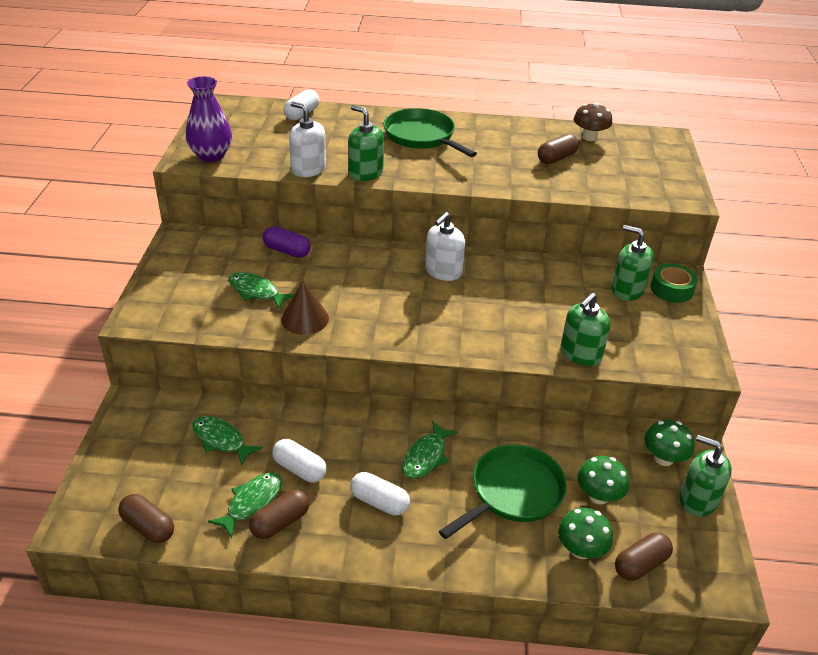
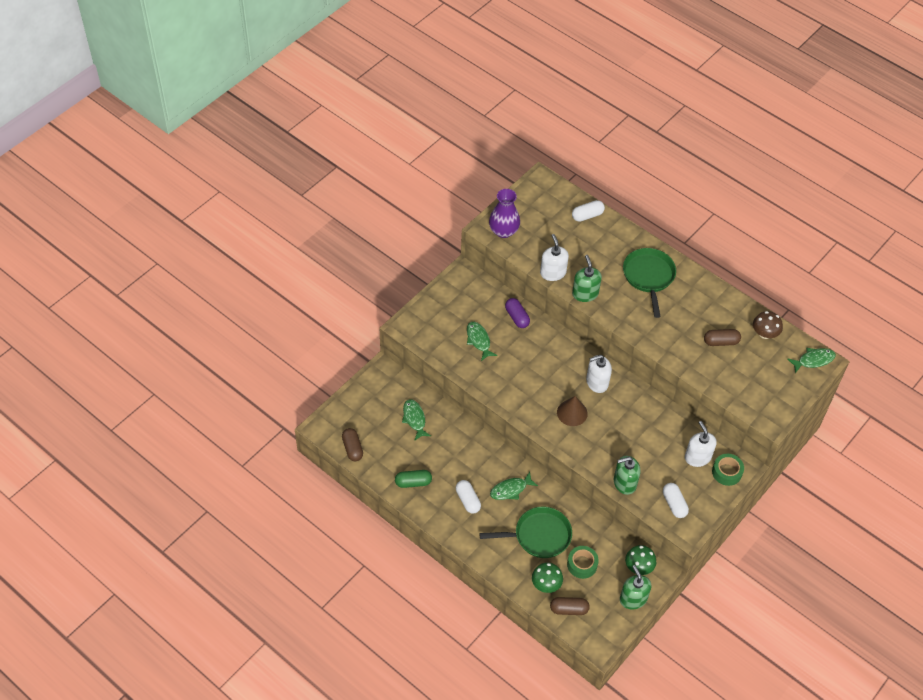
camera: 35 degrees right, 15 degrees up
(251, 502) = (407, 464): green fish -> green fish (813, 360)
(280, 522) = (413, 482): brown capsule -> green capsule
(299, 469) = (442, 459): white capsule -> white capsule (674, 504)
(305, 319) = (491, 374): brown cone -> brown cone (572, 413)
(598, 496) = (582, 564): green mushroom -> green tape
(627, 290) = (697, 457): green soap dispenser -> white soap dispenser

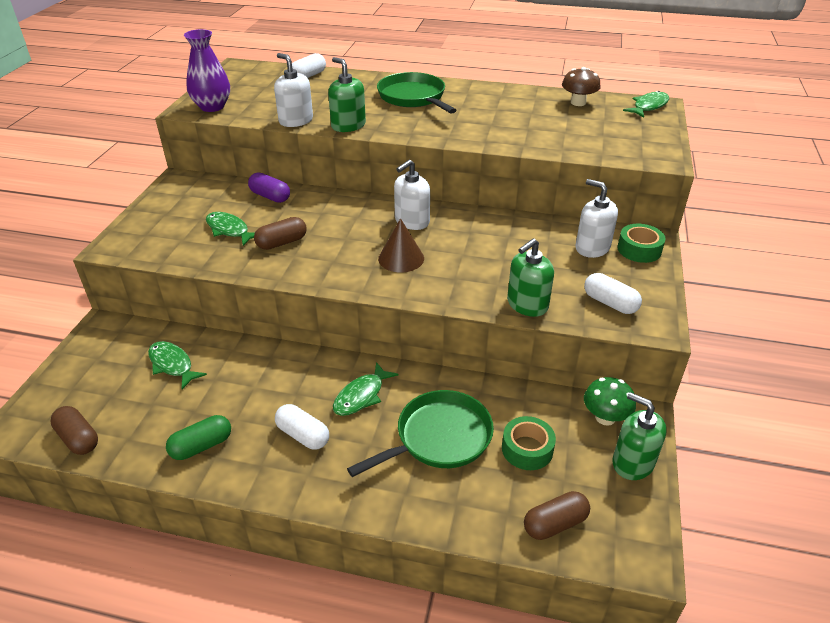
camera: 25 degrees left, 15 degrees down
(546, 584) = (494, 502): green mushroom -> none
(721, 342) = (539, 119): brown capsule -> brown capsule (282, 242)

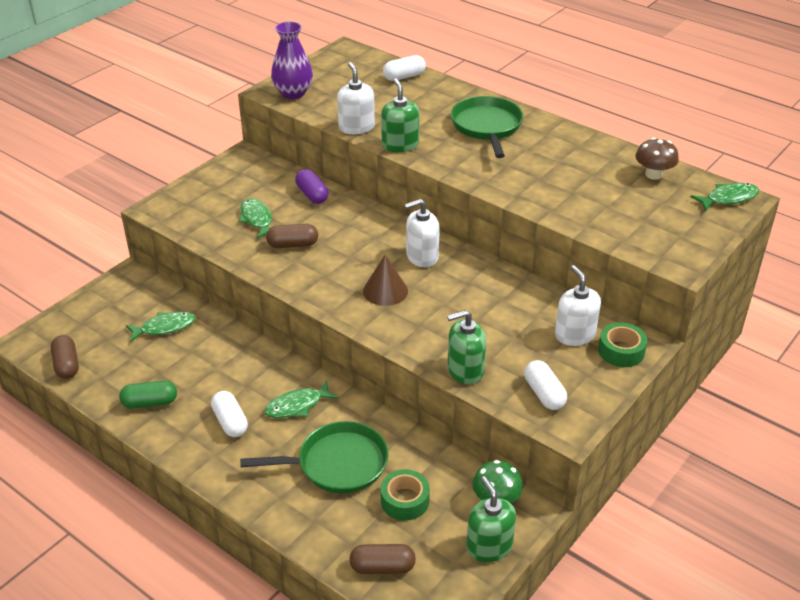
camera: 25 degrees right, 0 degrees up
(172, 365) = (164, 327): green fish -> green fish turned 90 degrees clockwise

